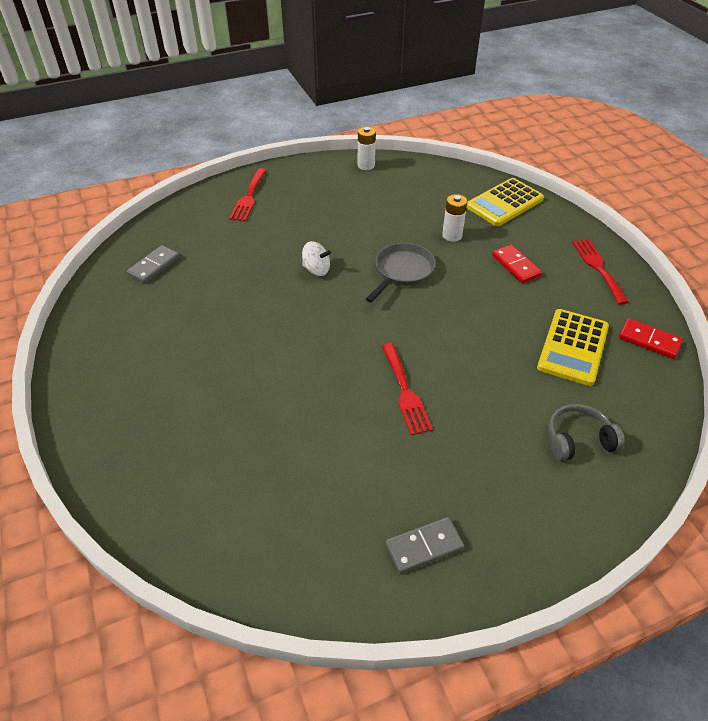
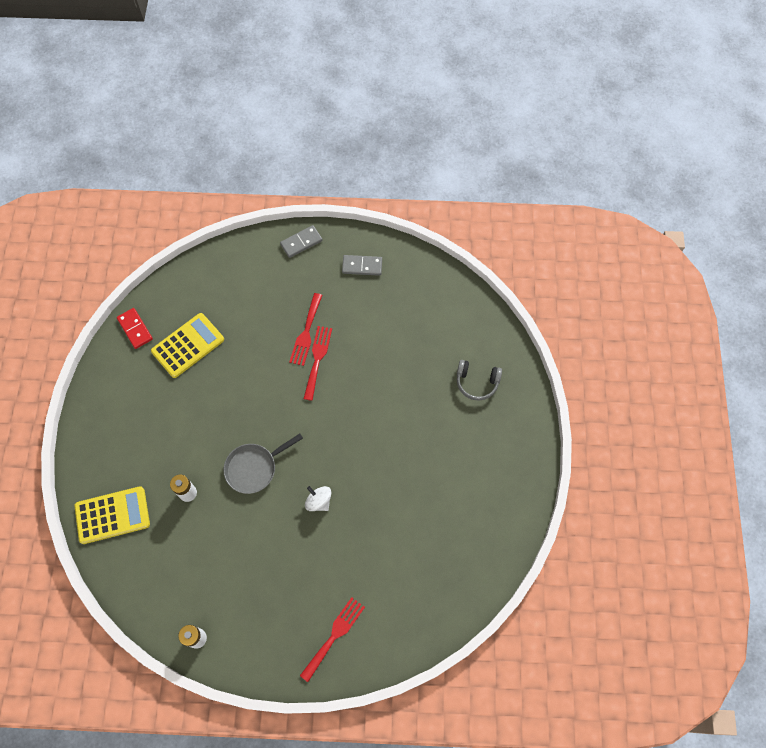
camera: 155 degrees left, 20 degrees up
(154, 266) = (448, 566): grey domino -> grey domino (301, 242)
(516, 266) = (164, 435): red domino -> none
(578, 439) = (239, 285): grey headphones -> grey headphones (477, 382)
(598, 268) = (106, 405): red fork -> red fork (306, 333)

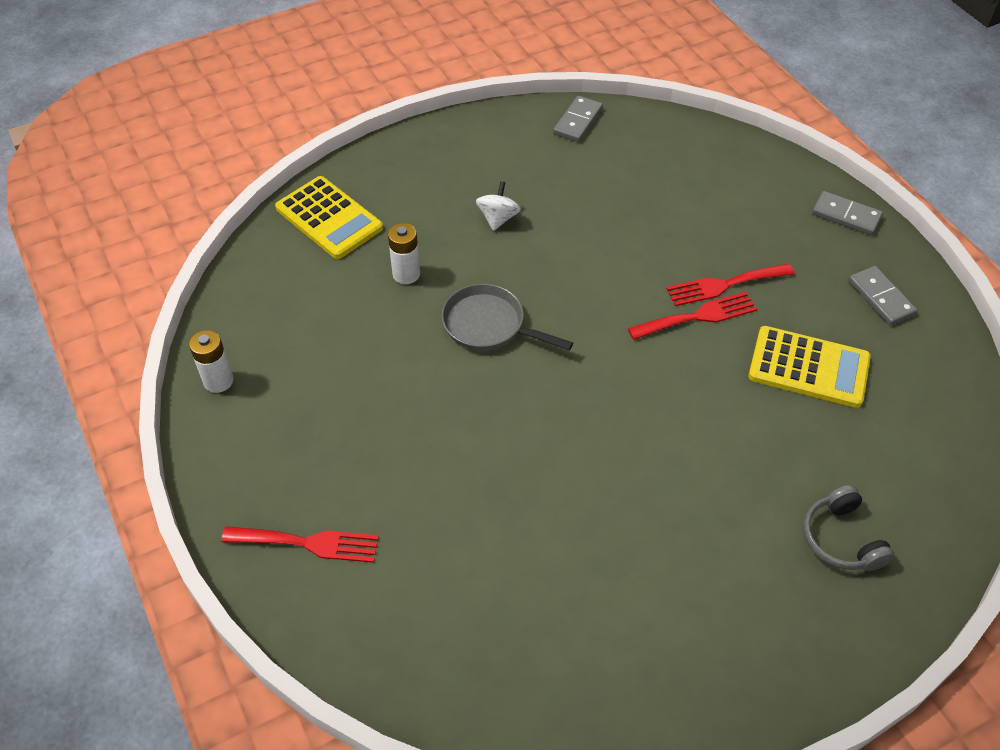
camera: 60 degrees right, 15 degrees down
(135, 329) = (577, 121): red domino -> grey domino
(188, 345) = (599, 177): yellow calculator -> yellow calculator (808, 367)
(319, 501) = (494, 422): white spinning top -> white spinning top (498, 218)

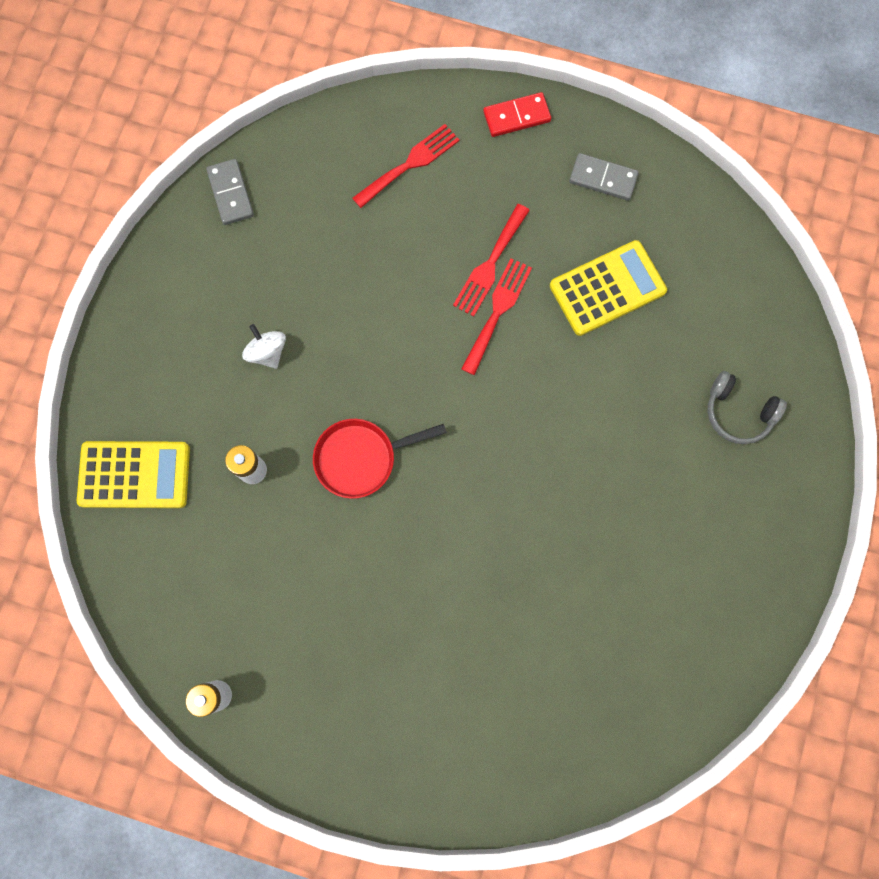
camera: 45 degrees left, 25 degrees up
(308, 543) = (421, 748): red fork -> red fork (410, 164)
(489, 325) = (361, 458): grey pan -> red pan
(846, 215) = (516, 116): grey domino -> red domino

